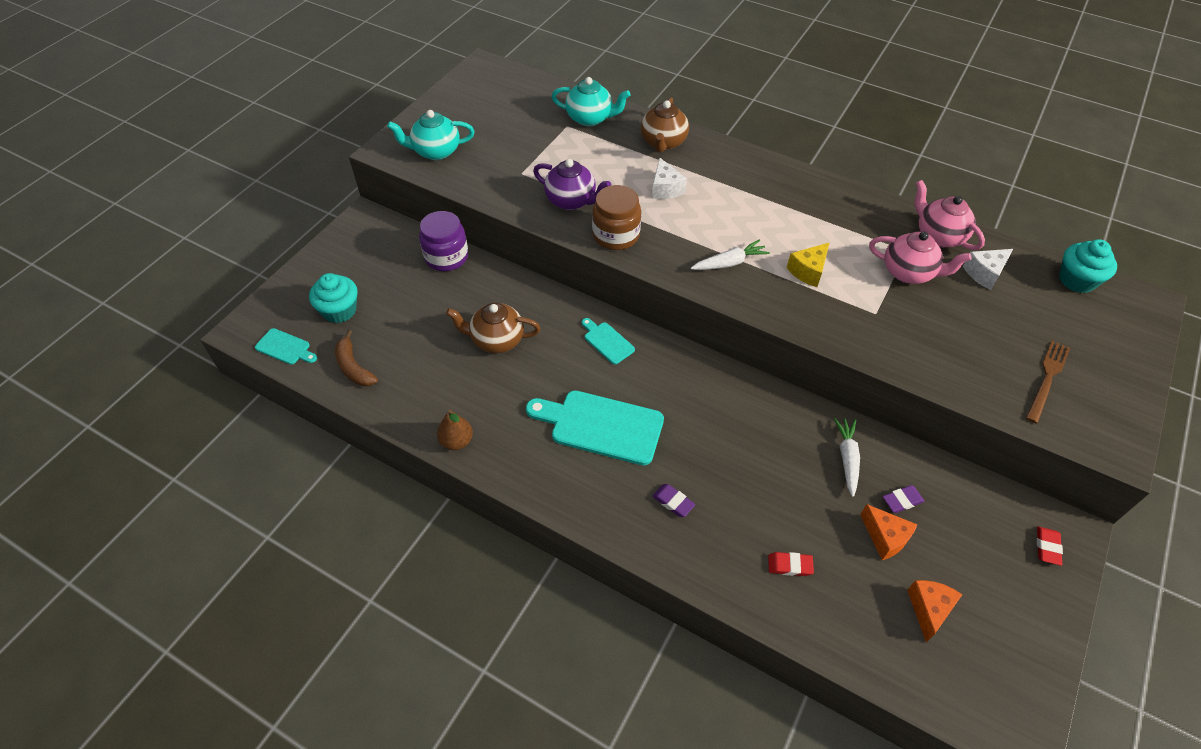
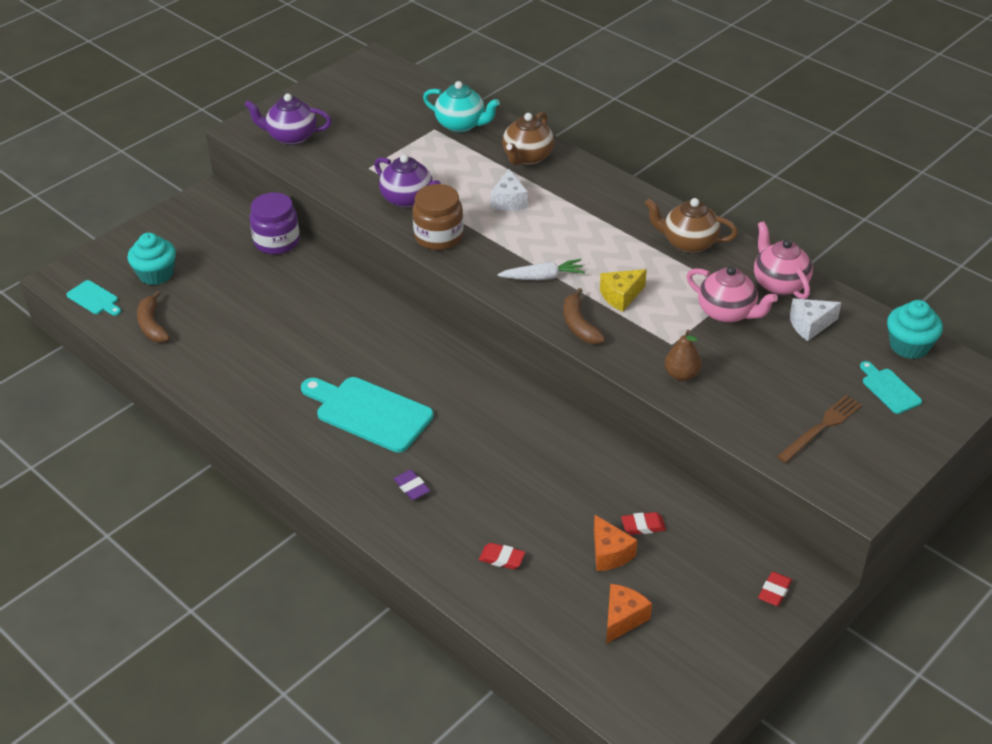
camera: 15 degrees right, 10 degrees down
(435, 151) = (291, 137): turquoise teapot -> purple teapot
(456, 441) = (225, 402): brown pear -> brown pear (681, 375)
(496, 340) = (297, 323): brown teapot -> brown teapot (688, 243)
(607, 341) = (406, 341): turquoise cutting board -> turquoise cutting board (889, 389)
(784, 308) = (579, 325): none -> brown banana
(847, 458) = (604, 481): white carrot -> none
(902, 500) = (643, 526): purple eraser -> red eraser

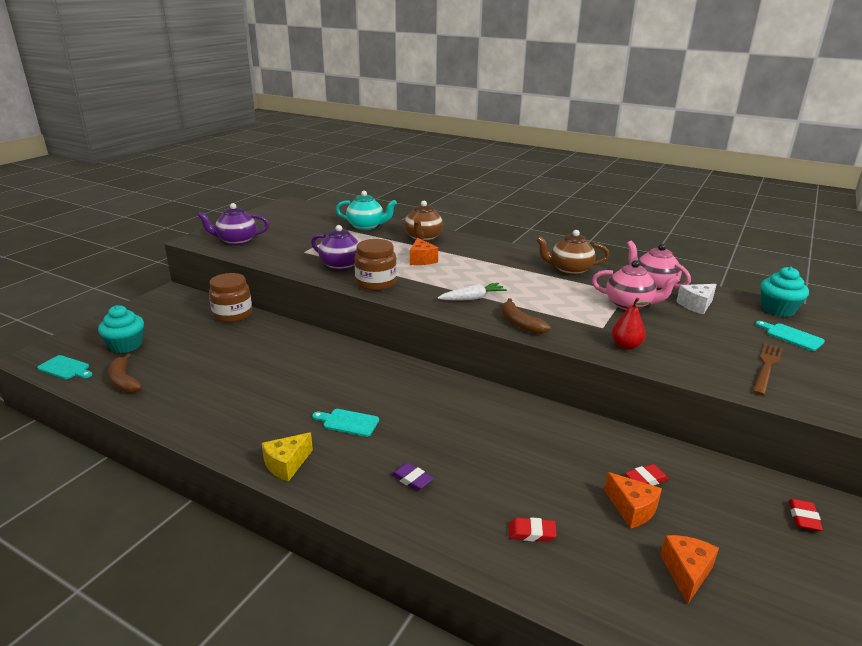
camera: 15 degrees left, 15 degrees down
(277, 242) = (232, 314): purple jar -> brown jar
(369, 413) = (348, 422): turquoise cutting board -> turquoise cutting board, size x0.50
(509, 201) = (422, 260): white cheese -> orange cheese
(621, 296) = (541, 303): yellow cheese -> yellow cheese (287, 464)
(681, 375) = (626, 346): brown pear -> red pear

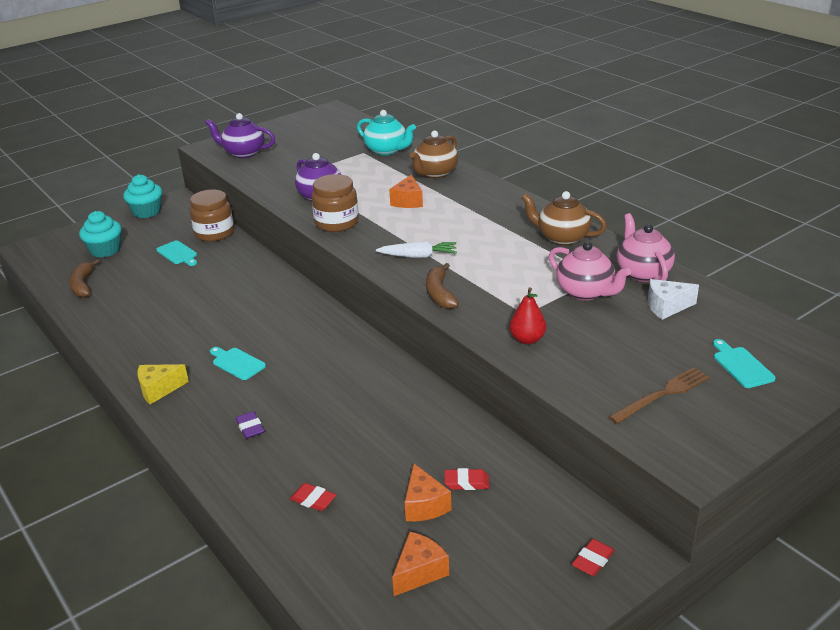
camera: 25 degrees right, 5 degrees up
(65, 368) = (47, 264): turquoise cutting board -> turquoise cutting board (178, 253)
(778, 309) = (767, 330): turquoise cupcake -> turquoise cupcake (147, 212)

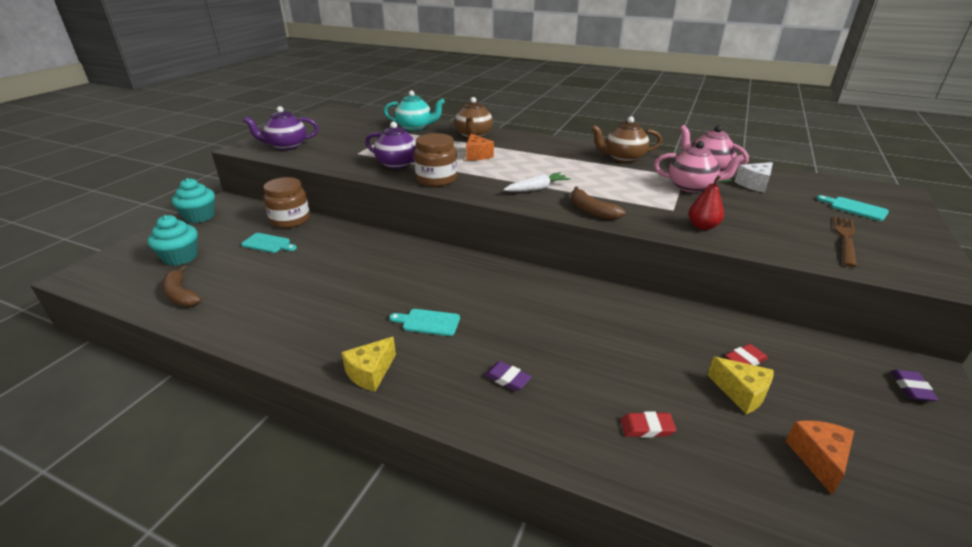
camera: 30 degrees left, 0 degrees up
(424, 505) = (741, 393): orange cheese -> yellow cheese
(593, 560) = (911, 388): red eraser -> purple eraser

